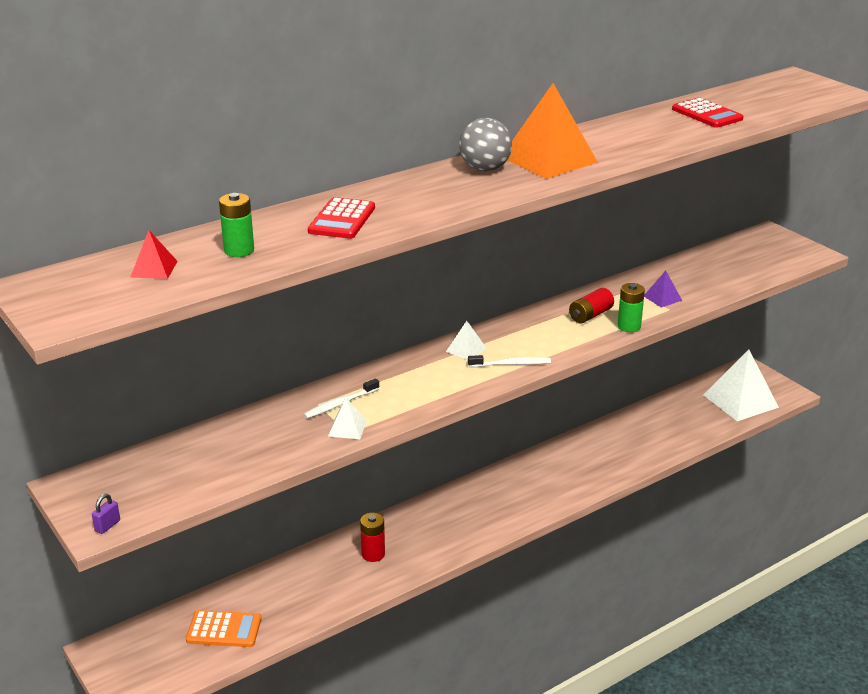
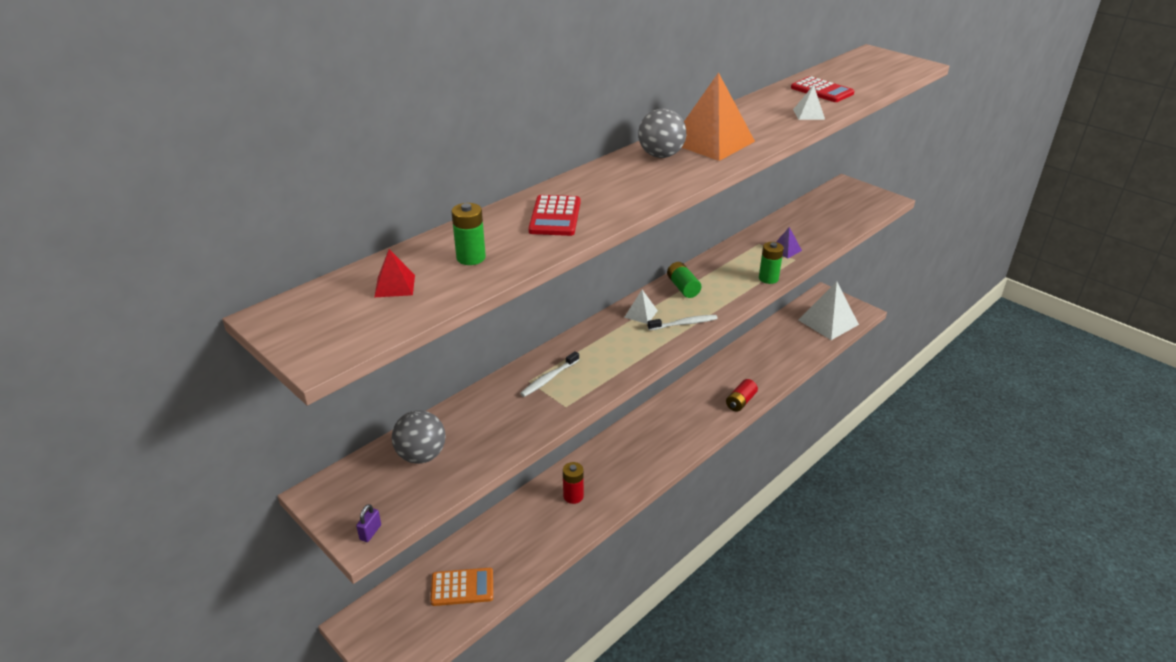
camera: 10 degrees left, 5 degrees up
(181, 462) = (421, 455): none -> grey ball
(347, 428) = (563, 402): white pyramid -> white pyramid (808, 114)
(525, 327) = (683, 287): none -> green battery
(590, 315) = (733, 271): red battery -> red battery (740, 402)

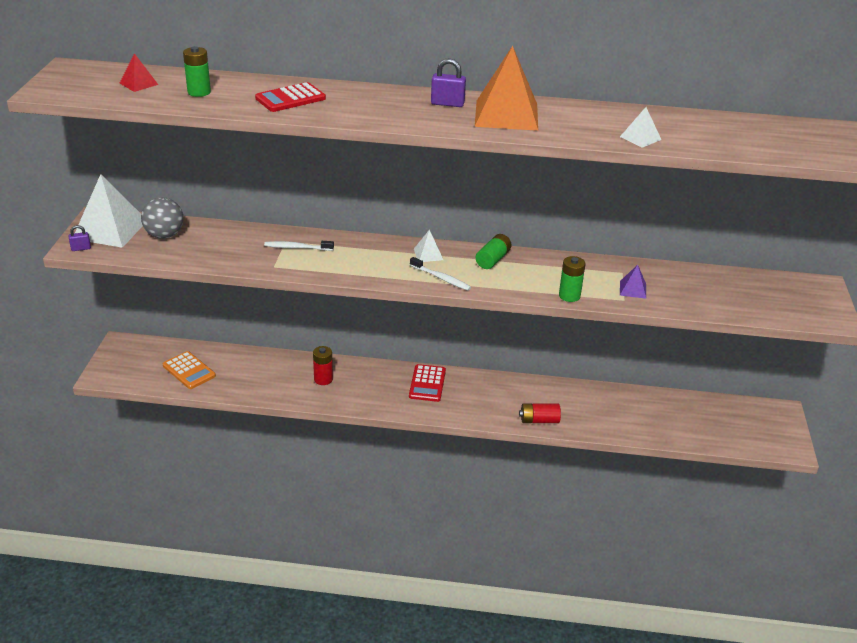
camera: 50 degrees right, 0 degrees up
(660, 155) = (447, 104): grey ball -> purple padlock
(822, 91) = (710, 131): red calculator -> red calculator (427, 383)
(828, 322) = (736, 430): white pyramid -> white pyramid (110, 229)

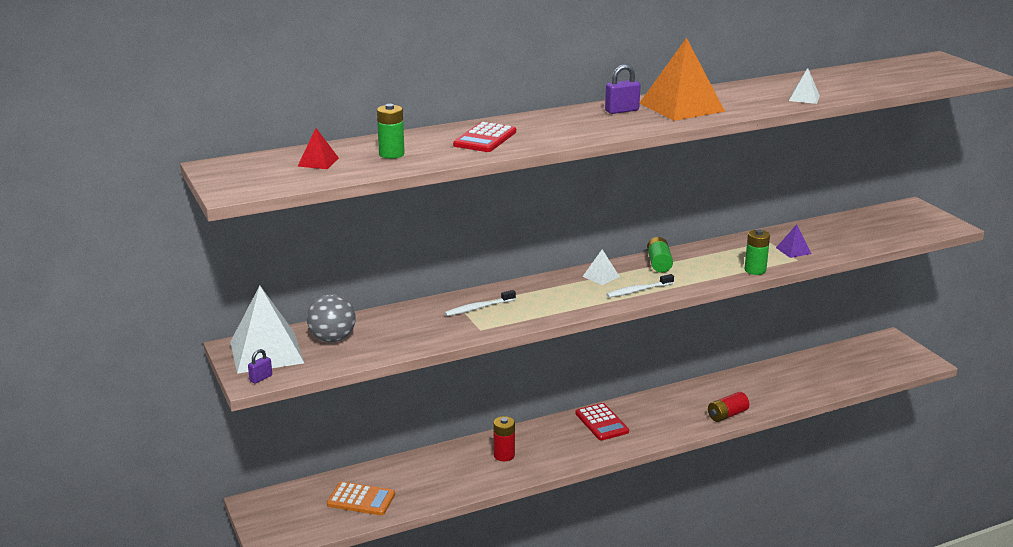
camera: 30 degrees left, 10 degrees down
(441, 278) = (638, 290): white toothbrush -> white toothbrush turned 150 degrees clockwise

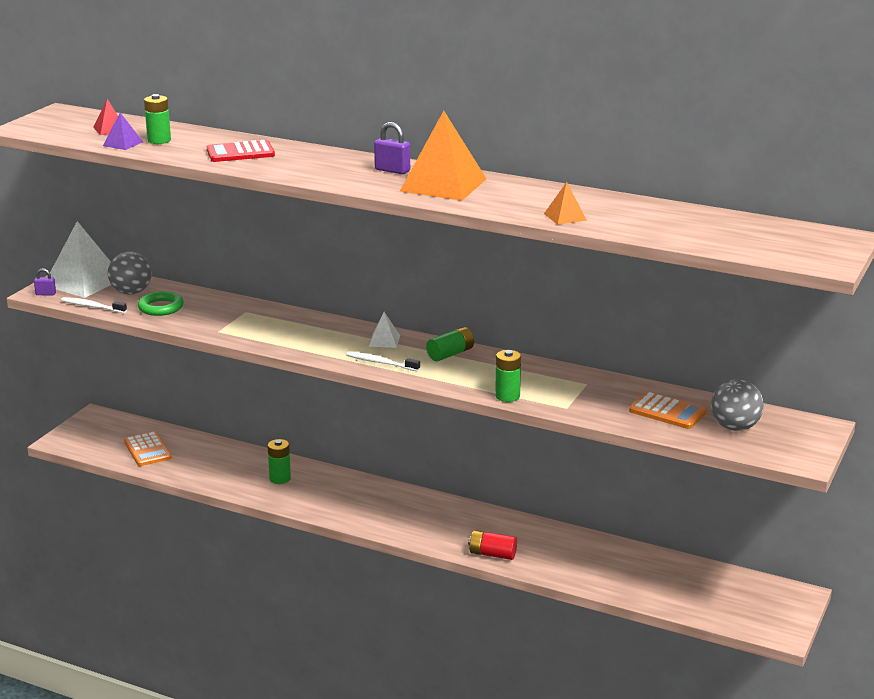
camera: 50 degrees right, 0 degrees up
(389, 337) = (161, 307): none -> green ring
(478, 308) = (253, 318): white toothbrush -> white toothbrush (92, 306)
(504, 455) = (280, 478): red battery -> green battery
(601, 422) = (389, 500): red calculator -> none
(793, 250) = (585, 400): purple pyramid -> purple pyramid (123, 143)
(804, 98) = (565, 217): white pyramid -> orange pyramid
(842, 235) = (667, 412): none -> orange calculator
(886, 226) = (735, 427): none -> grey ball

